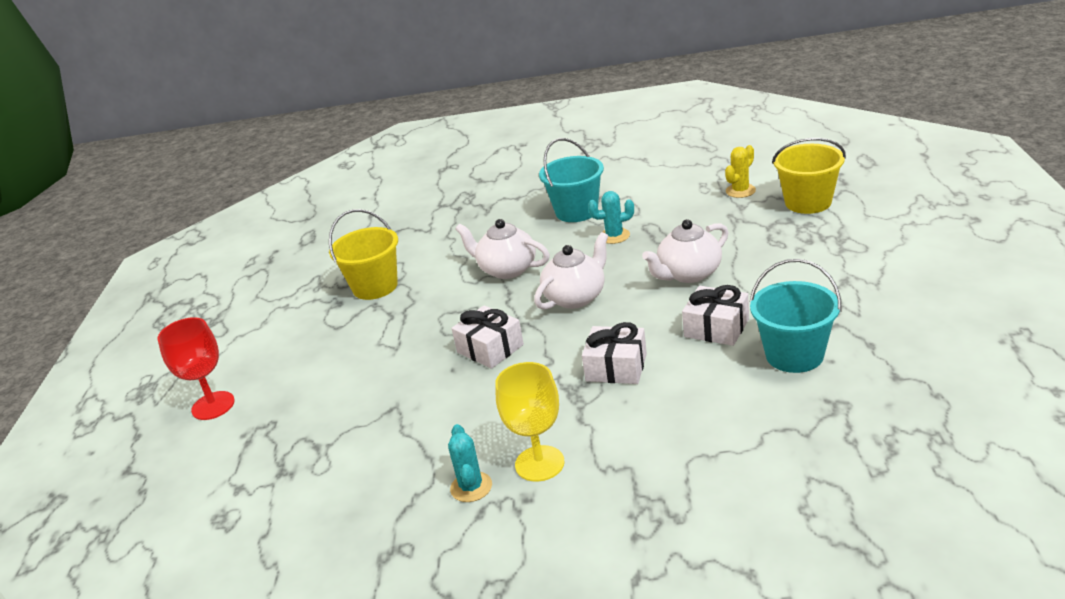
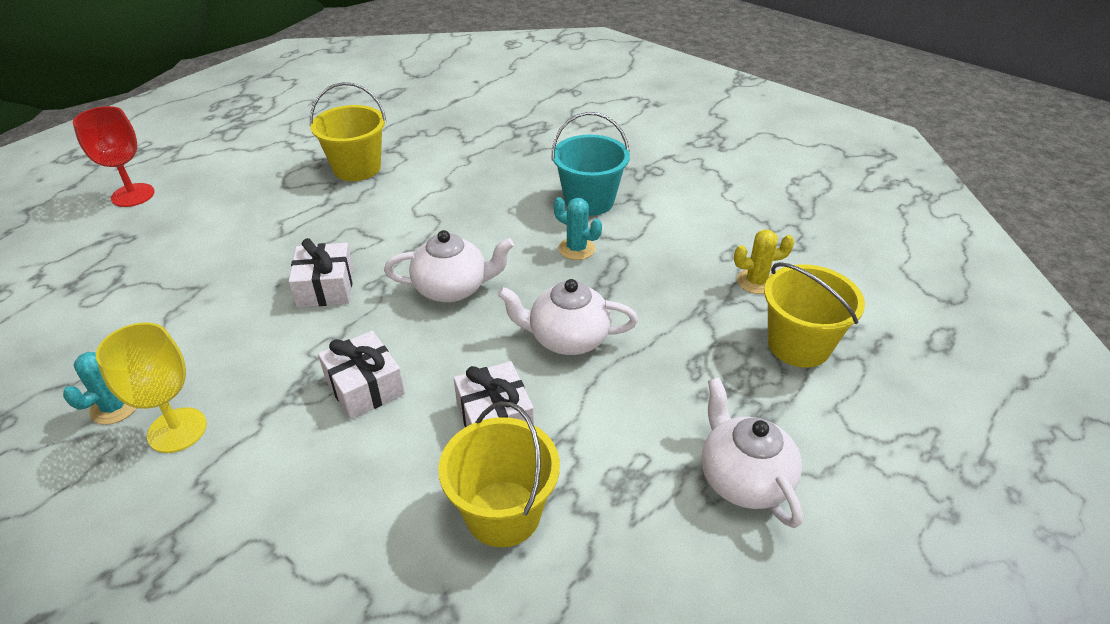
camera: 35 degrees right, 10 degrees up
(506, 269) = (453, 220): white teapot -> white teapot (743, 478)
(794, 355) = (503, 513): turquoise bucket -> yellow bucket

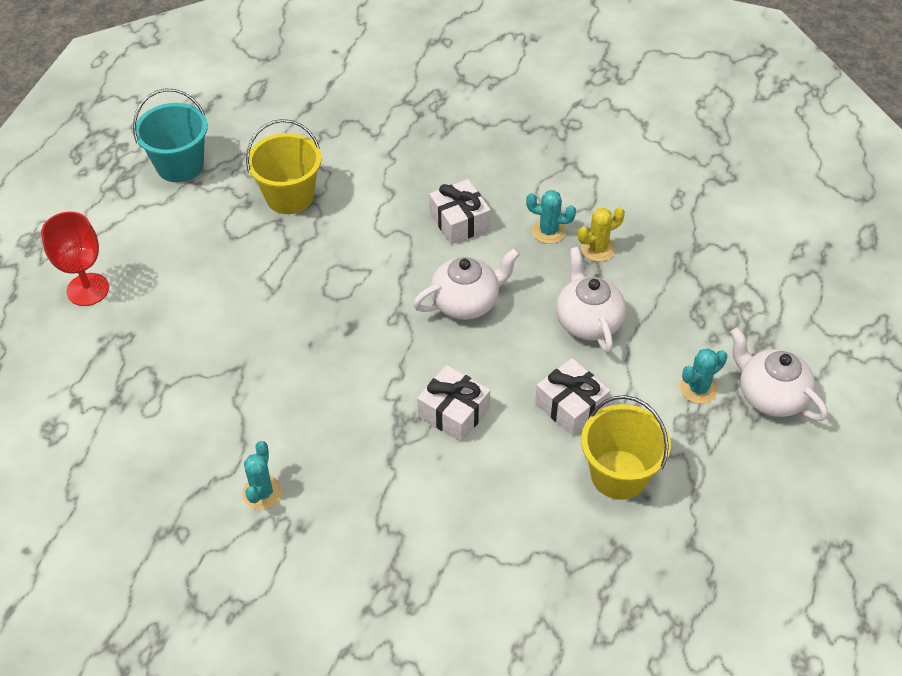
camera: 20 degrees left, 10 degrees up
(177, 430) = (330, 494): yellow goblet -> none
(325, 287) = (355, 333): white gift -> white gift (459, 221)
(567, 338) = (588, 321): white teapot -> white teapot turned 90 degrees clockwise
(589, 201) = (532, 176): turquoise bucket -> turquoise bucket (180, 165)
(655, 444) = (698, 389): none -> turquoise cactus
(756, 282) = (711, 223): yellow cactus -> yellow cactus (597, 249)
(798, 345) = (766, 273): yellow bucket -> none

